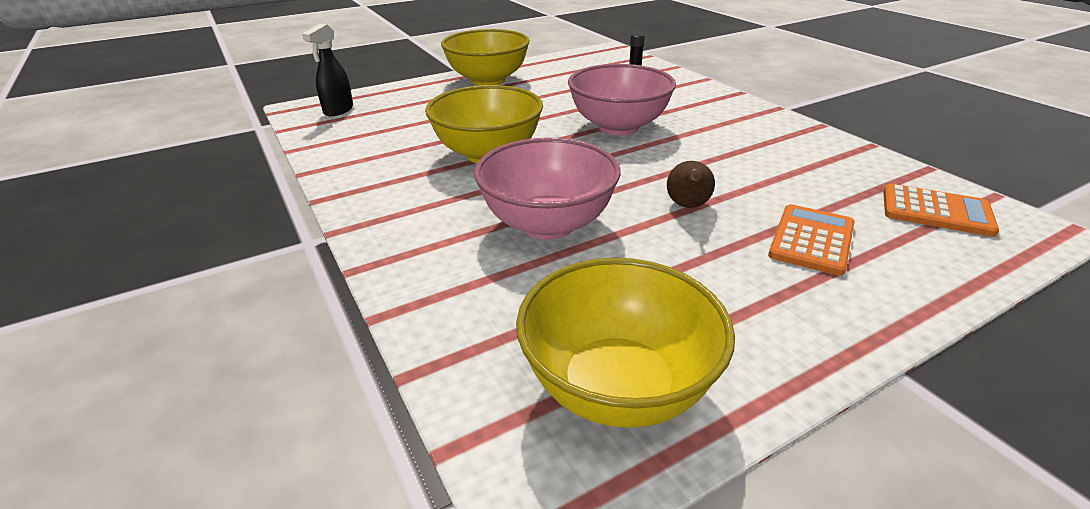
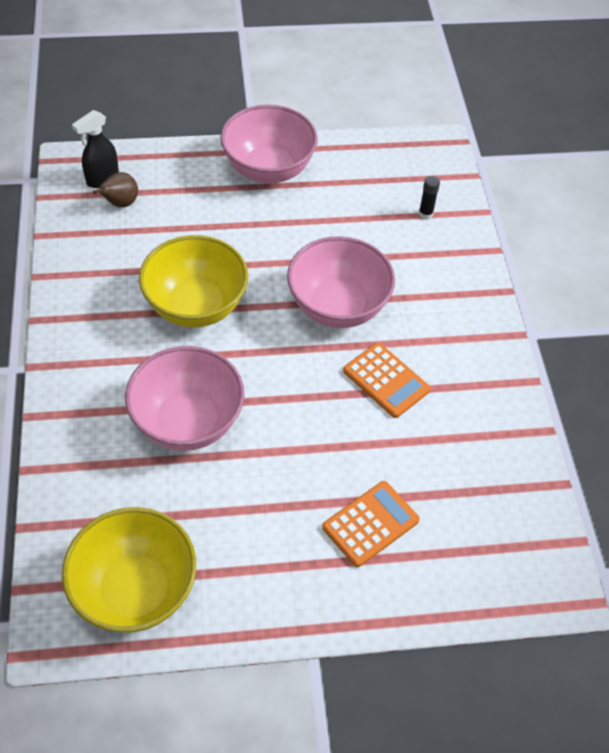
camera: 20 degrees right, 20 degrees up
(488, 80) = (268, 169): yellow bowl -> pink bowl
(687, 206) = (309, 445): brown pear -> brown pear (120, 203)
(936, 211) = (505, 536): orange calculator -> orange calculator (386, 380)

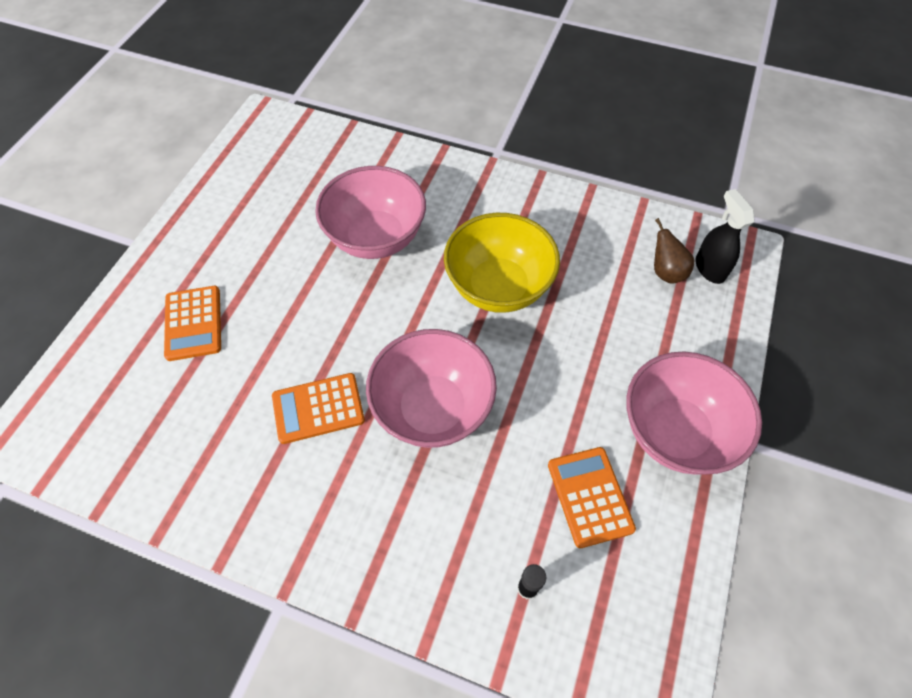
camera: 120 degrees right, 5 degrees up
(135, 590) = (261, 164): yellow bowl -> none
(345, 200) = (590, 496): none -> orange calculator

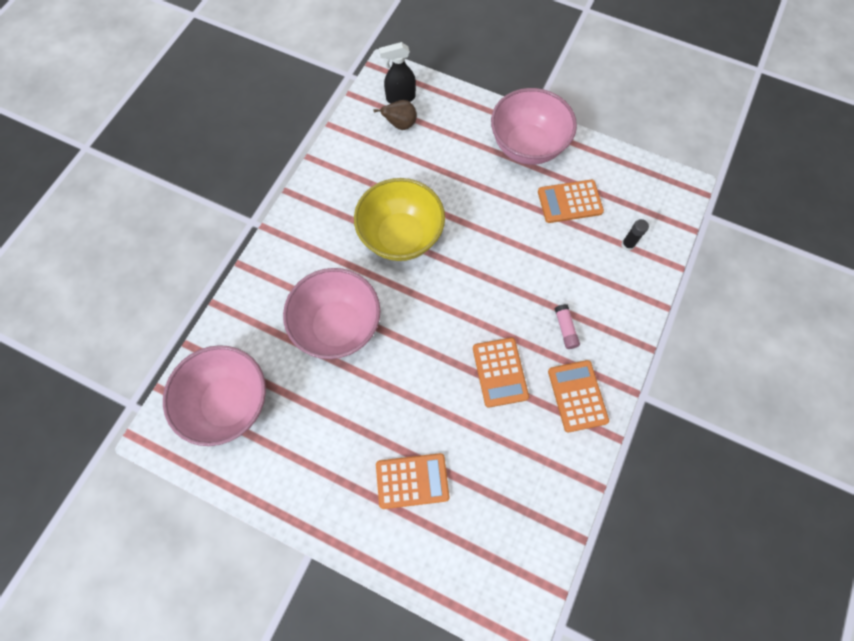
camera: 85 degrees left, 10 degrees up
(282, 507) = (577, 396): none -> orange calculator
(380, 491) = (565, 329): none -> pink glue stick
(433, 409) = (504, 291): pink bowl -> pink bowl (229, 403)

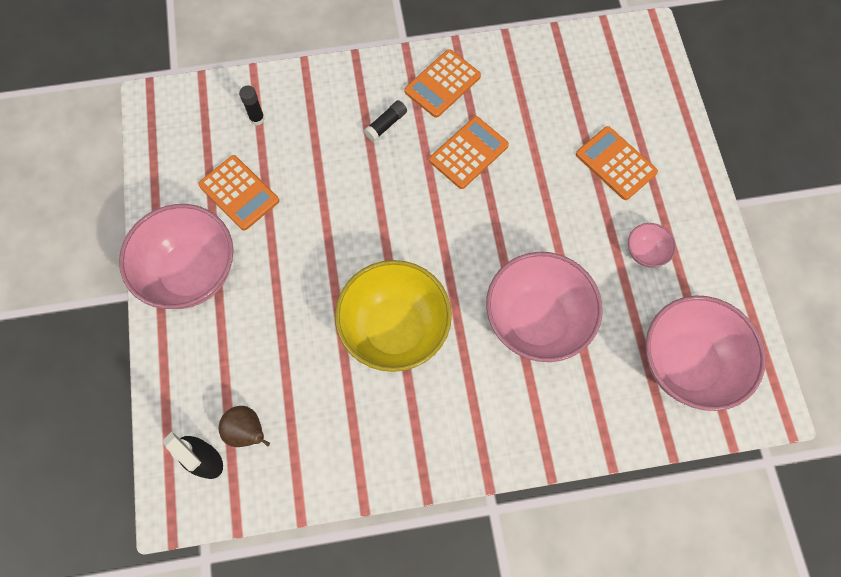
camera: 125 degrees left, 0 degrees up
(325, 442) = (645, 252): none -> pink bowl
(565, 329) = (386, 124): pink glue stick -> black glue stick

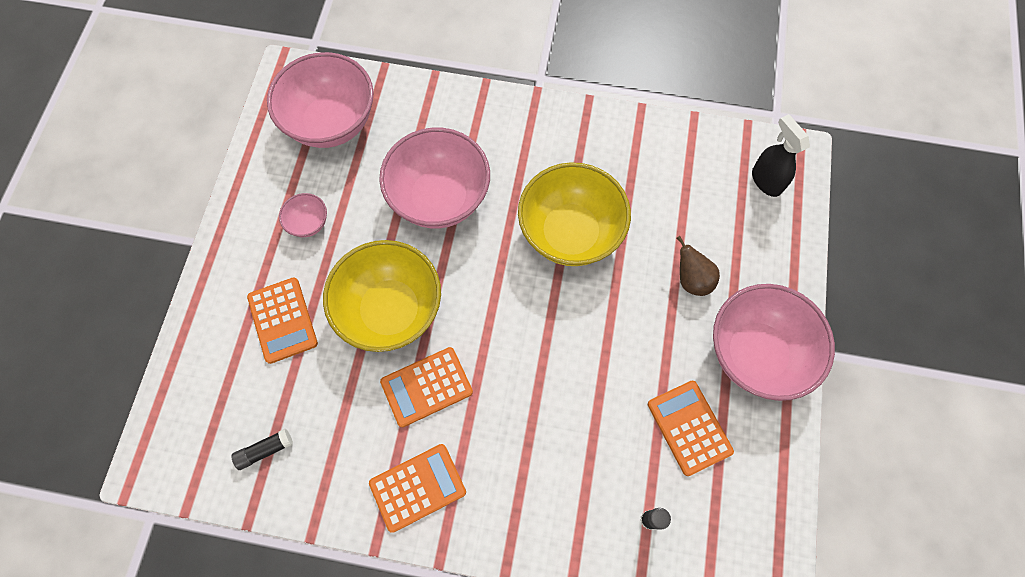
camera: 160 degrees left, 0 degrees up
(247, 431) = (726, 191): brown pear -> brown pear (691, 280)
(386, 124) = (502, 456): black glue stick -> black glue stick (265, 450)
(529, 202) = (390, 310): none -> yellow bowl

